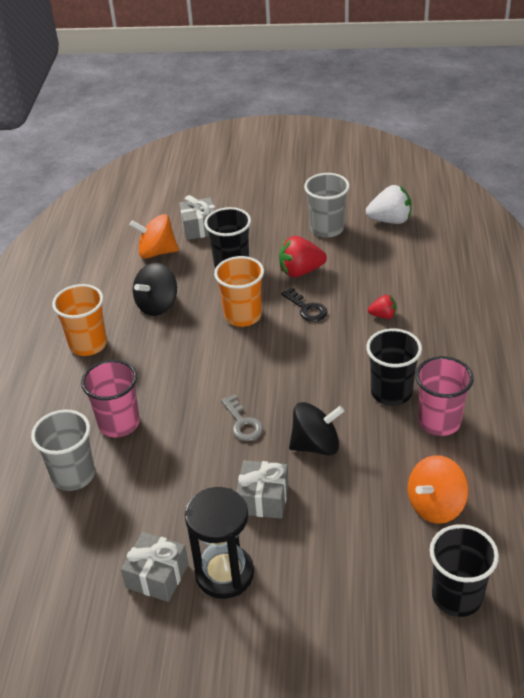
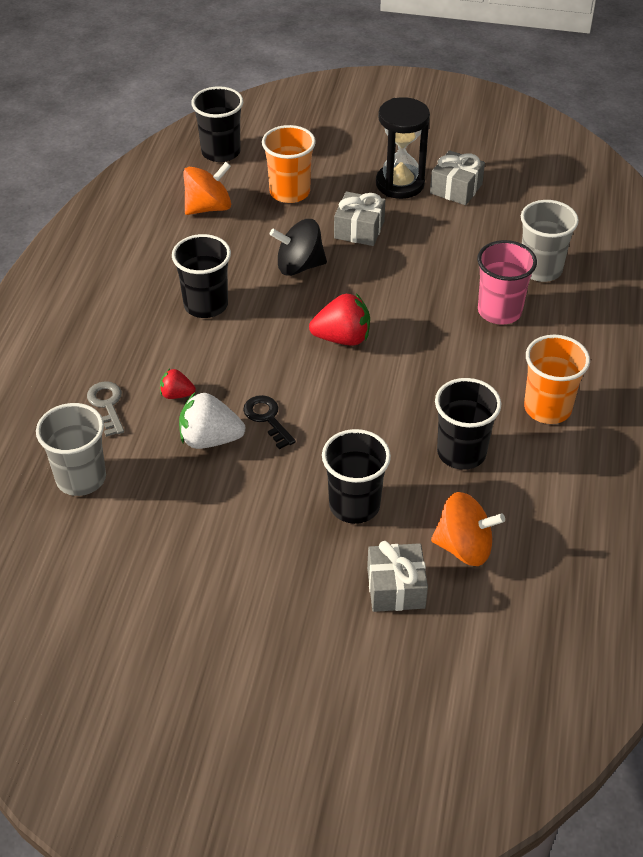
camera: 175 degrees left, 5 degrees up
(157, 305) = (461, 452): black spinning top -> black cup
(243, 316) = (350, 420): orange cup -> orange cup (289, 192)
(243, 423) = (368, 295): grey key -> grey key (107, 405)
(300, 271) = (260, 477): red strawberry -> red strawberry (342, 338)
(327, 229) = (199, 551): grey cup -> grey cup (81, 478)
(390, 220) = (99, 552): white strawberry -> white strawberry (210, 439)
(439, 421) = (171, 271): pink cup -> none

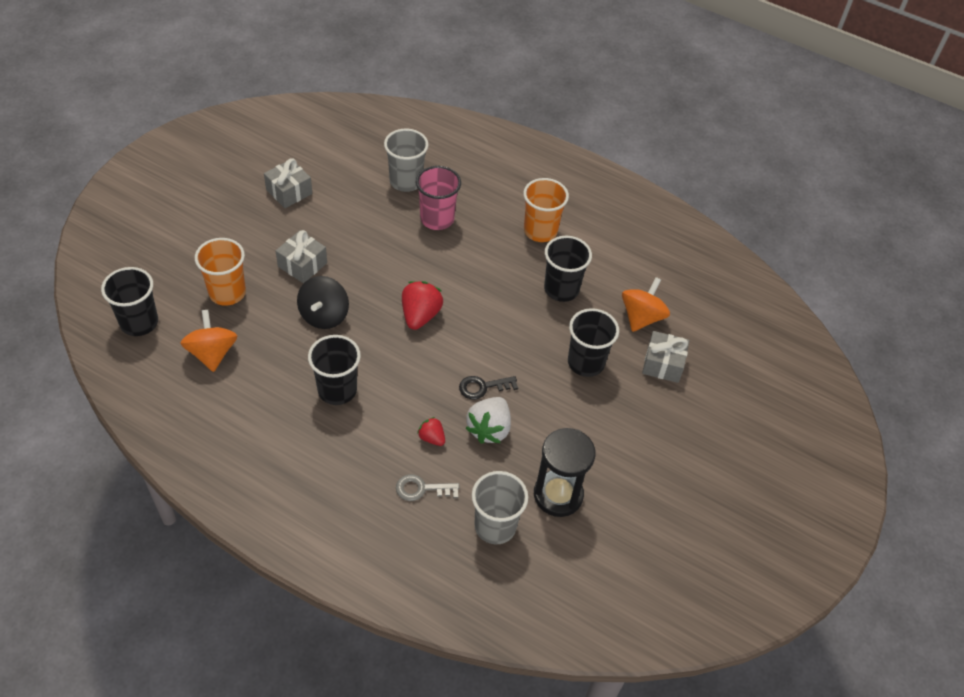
camera: 75 degrees left, 5 degrees up
(177, 394) = (432, 438): red strawberry -> red strawberry turned 105 degrees clockwise
(400, 184) = (262, 221): black hourglass -> black hourglass (558, 495)

